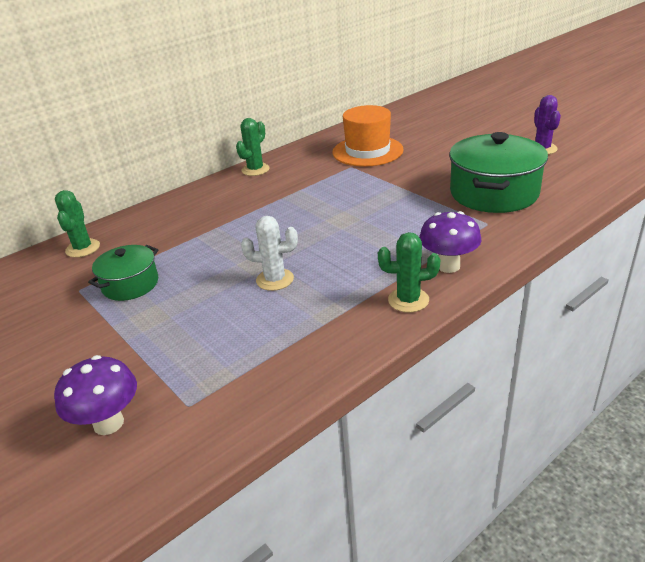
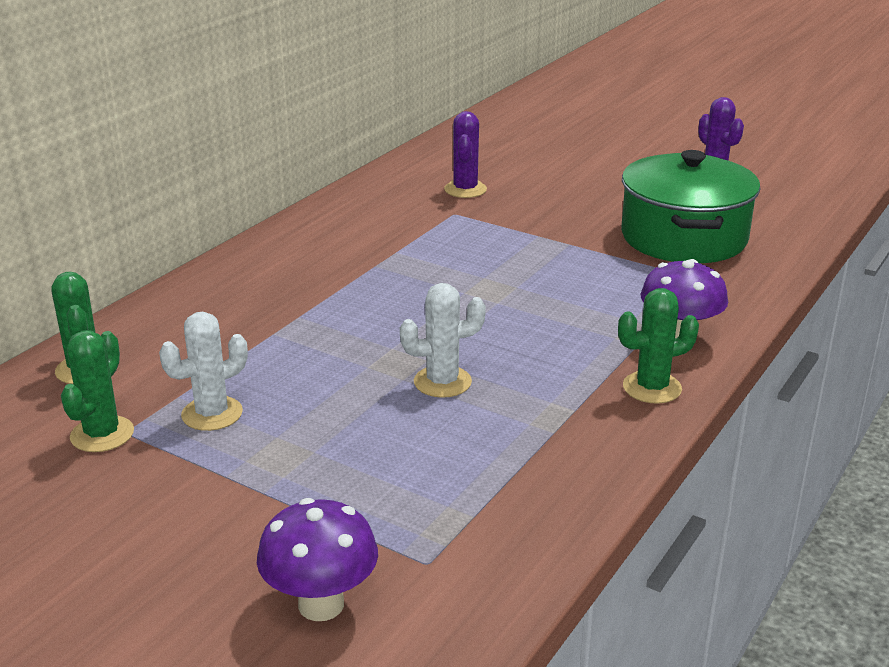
camera: 20 degrees left, 5 degrees down
(130, 284) = (212, 414): green pot -> white cactus
(255, 170) = (302, 227): green cactus -> green cactus (102, 434)
(367, 151) = (465, 189): orange hat -> purple cactus

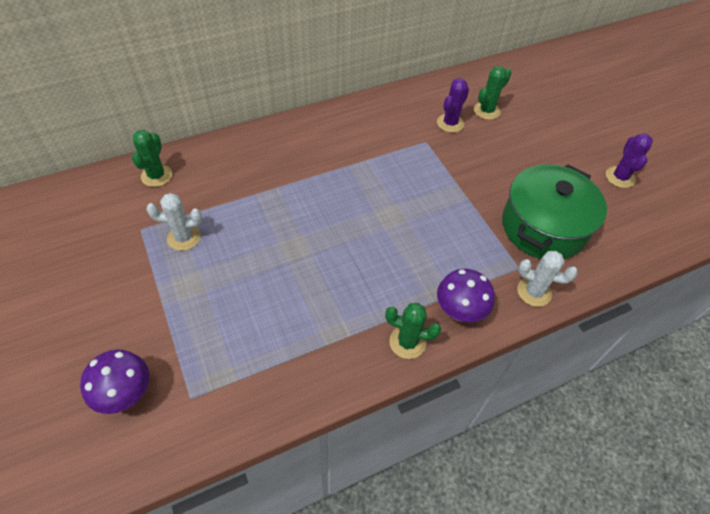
camera: 30 degrees right, 25 degrees up
(102, 434) = (130, 225): green cactus -> green cactus (486, 111)
(442, 382) = (304, 275): white cactus -> white cactus (534, 292)

